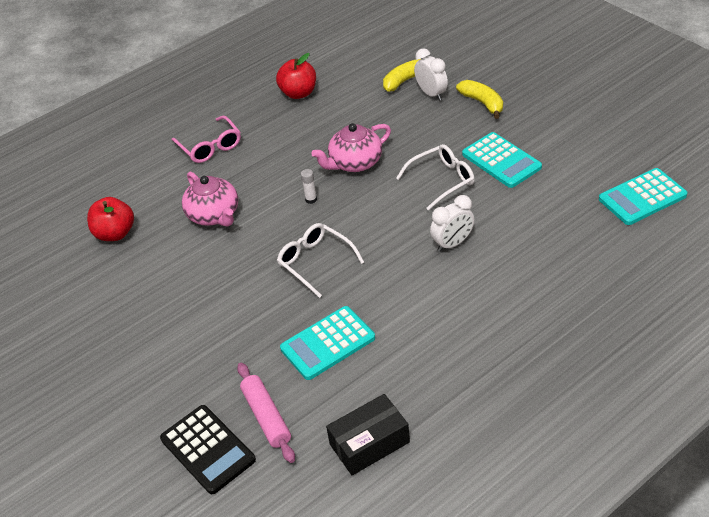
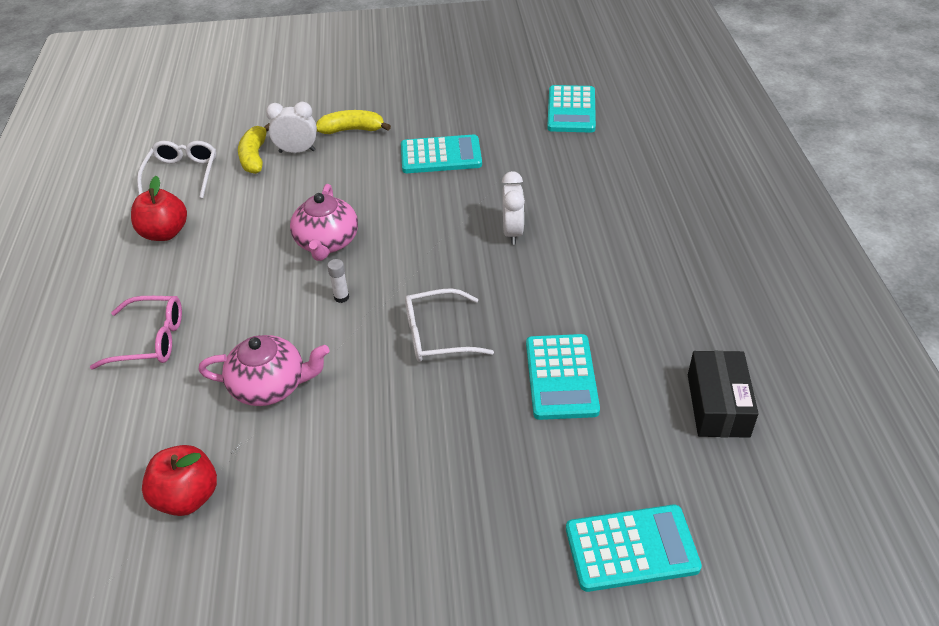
camera: 60 degrees left, 0 degrees up
(208, 449) = (631, 548): black calculator -> turquoise calculator
(266, 417) = (623, 473): pink rolling pin -> none
(442, 180) = (423, 200): white glasses -> white glasses (182, 174)

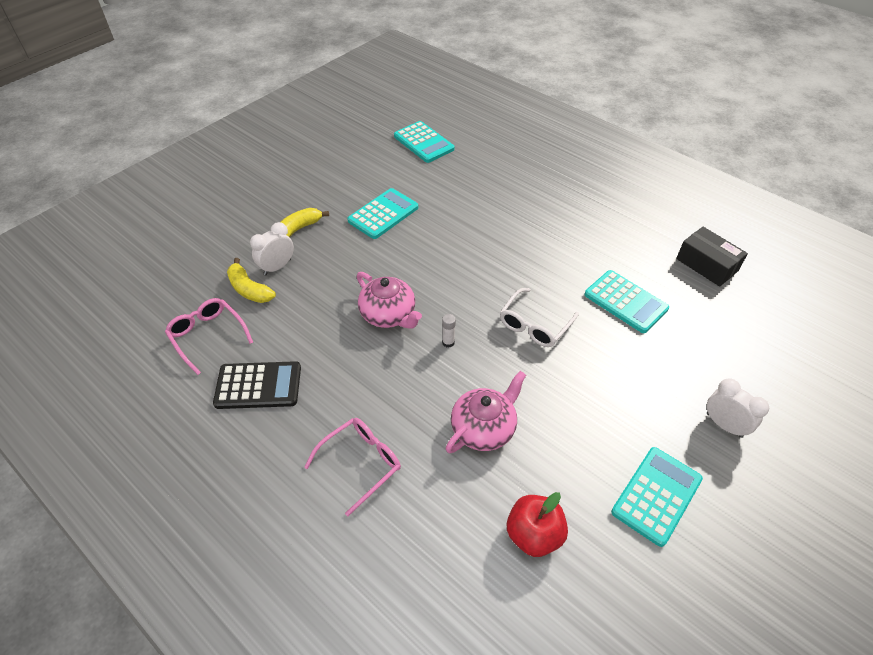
camera: 45 degrees left, 5 degrees up
(165, 233) = (258, 386): red apple -> black calculator
(182, 174) = (207, 336): white glasses -> pink glasses
(512, 232) = (491, 237): white clock -> white clock (724, 425)
(631, 548) = (766, 363): turquoise calculator -> turquoise calculator (656, 495)

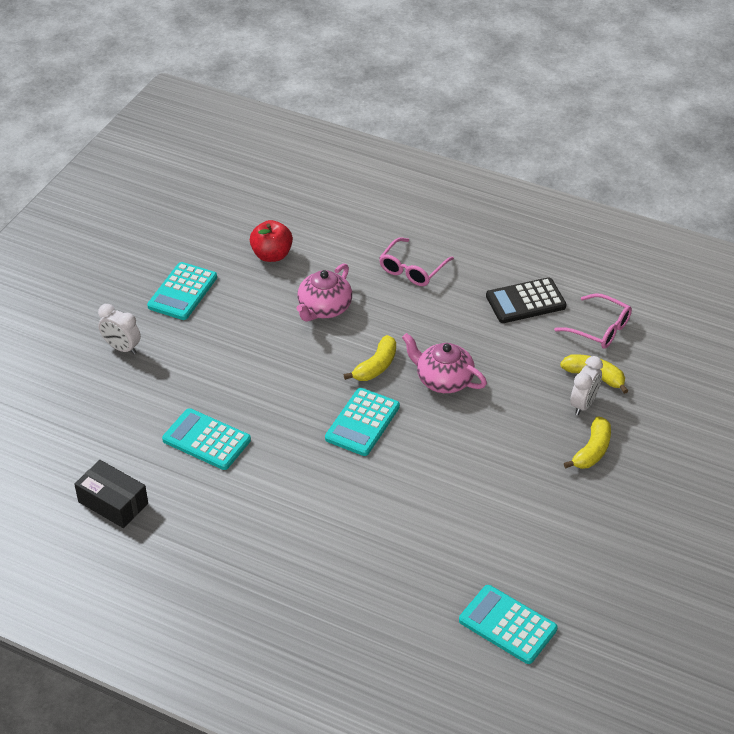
camera: 165 degrees right, 5 degrees down
(383, 214) = (505, 492): turquoise calculator -> turquoise calculator (362, 422)
(448, 342) = (376, 366): white glue stick -> yellow banana
(534, 325) = (297, 398): white glasses -> none

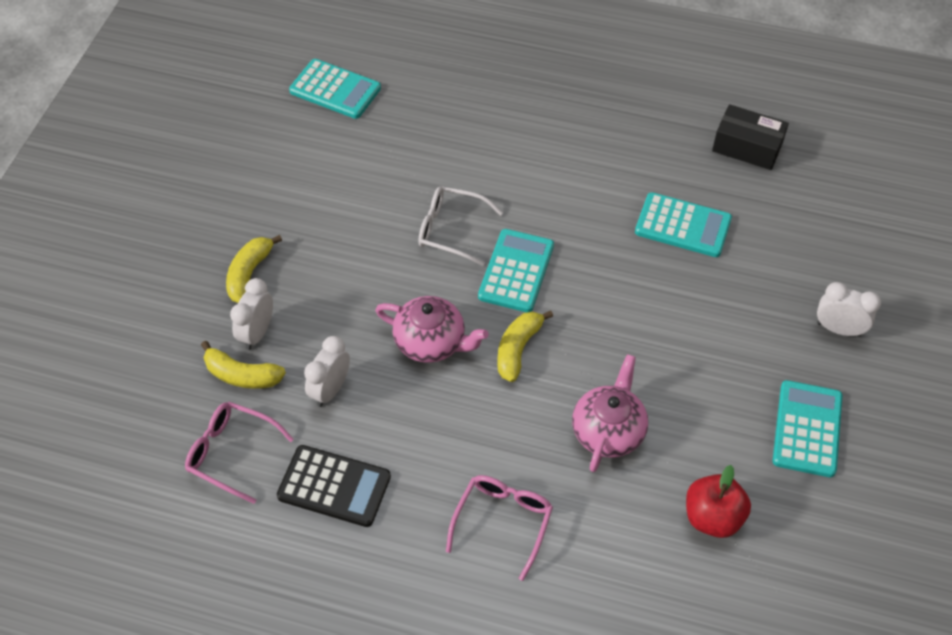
camera: 170 degrees right, 10 degrees up
(411, 464) = (451, 230): none -> white glasses
(525, 301) = (334, 486): black calculator -> black calculator turned 45 degrees clockwise
(525, 358) = (330, 390): none -> white clock

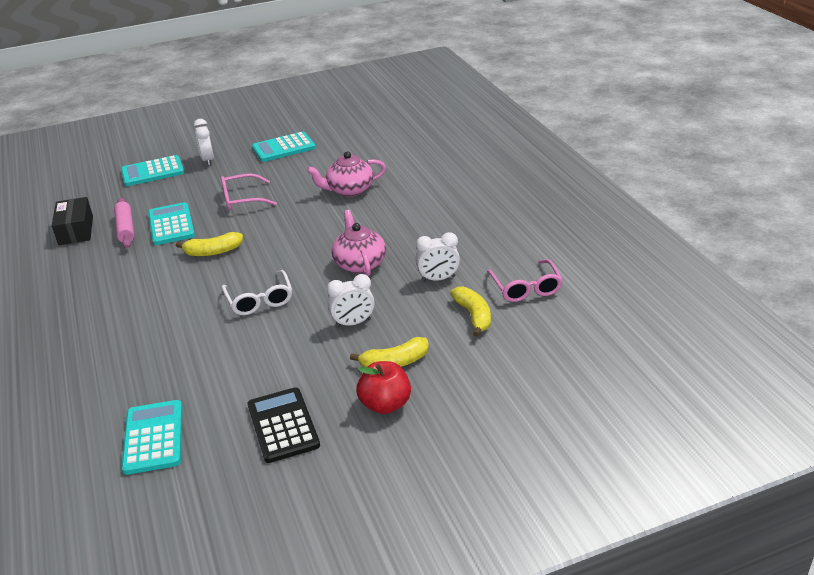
camera: 125 degrees left, 20 degrees down
(257, 333) = (436, 329): white clock -> white clock (353, 323)
(334, 486) = (493, 245): black calculator -> black calculator (283, 425)
(503, 522) = (440, 193): pink glasses -> pink glasses (242, 199)
(516, 271) = (269, 261): turquoise calculator -> turquoise calculator (152, 172)
(518, 349) = (329, 235): yellow banana -> yellow banana (213, 252)
(711, 186) = (126, 228): none -> pink rolling pin
(712, 517) = (364, 150): red apple -> red apple (385, 404)

